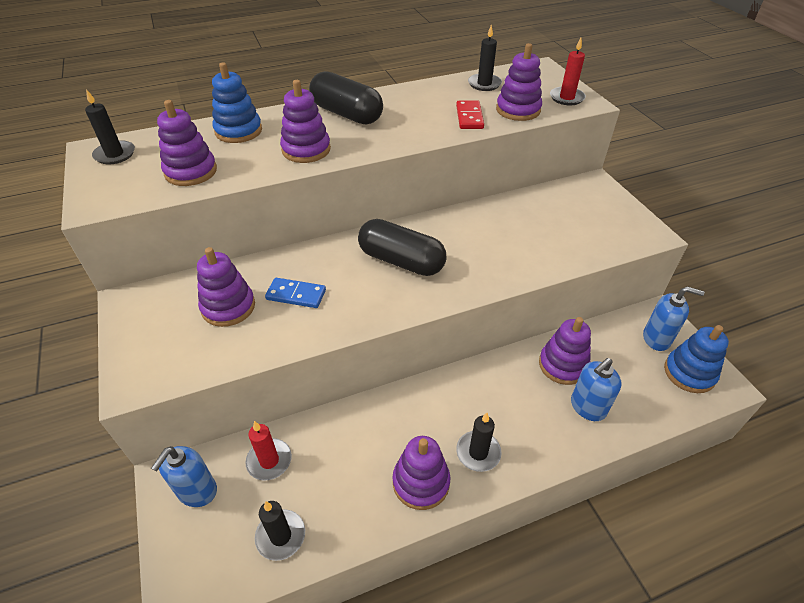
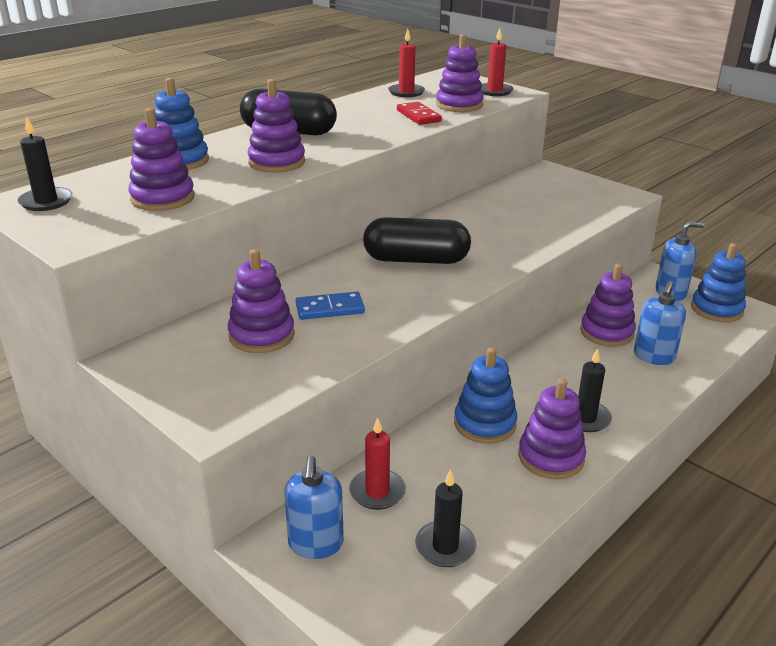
camera: 25 degrees left, 15 degrees down
(392, 426) = (485, 424): none -> blue stacking toy
(484, 84) = (406, 92): black candle -> red candle

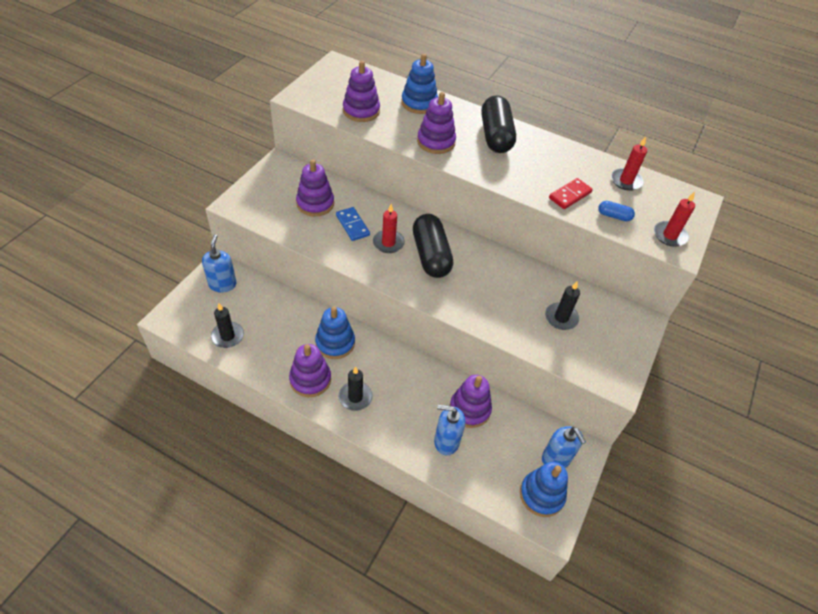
camera: 70 degrees right, 20 degrees up
(46, 201) = (342, 74): black candle -> black candle (561, 318)
(316, 544) = (222, 284): blue soap dispenser -> blue soap dispenser turned 105 degrees clockwise
(377, 492) = (264, 301): red candle -> red candle (388, 243)
(459, 105) = (614, 216): purple stacking toy -> blue capsule

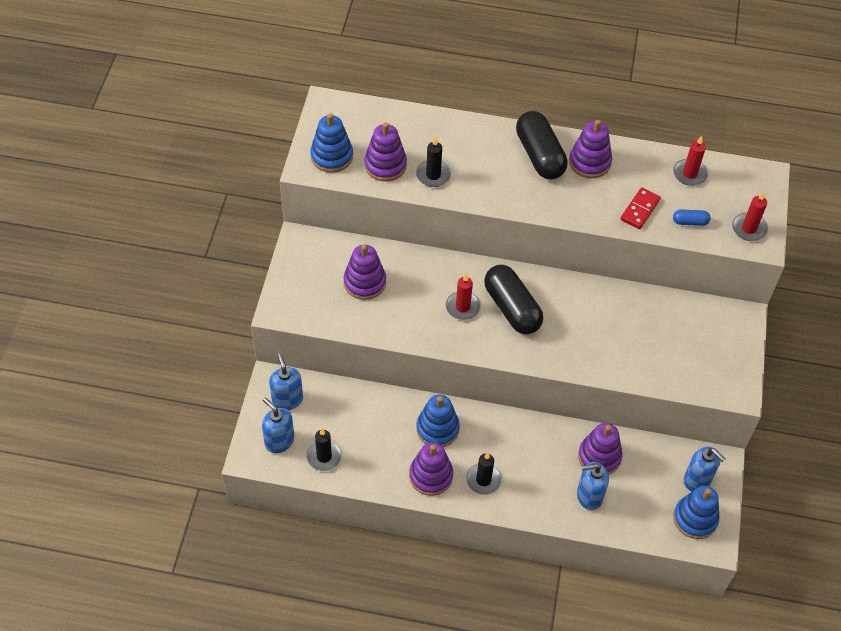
camera: 15 degrees left, 5 degrees up
(198, 313) = (279, 441): none -> blue soap dispenser
(352, 225) = (416, 297): blue domino -> none
(419, 103) = (442, 135): blue stacking toy -> blue stacking toy (331, 156)
(436, 142) = (481, 183): purple stacking toy -> purple stacking toy (589, 162)
(561, 318) = (665, 339): black candle -> black candle (433, 175)

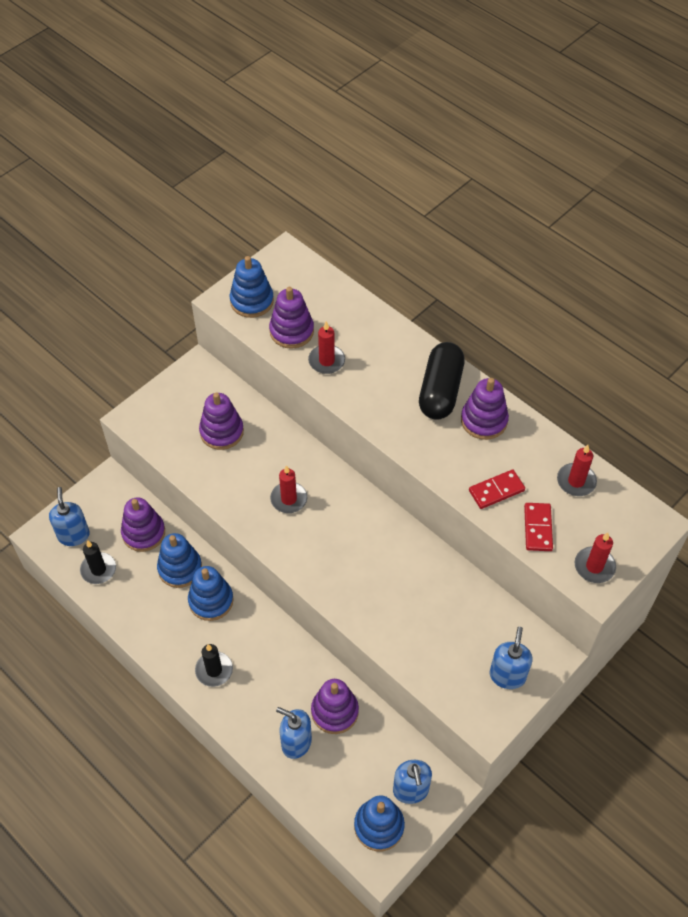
camera: 35 degrees right, 0 degrees up
(287, 400) = (108, 503): blue soap dispenser -> blue soap dispenser (507, 675)
(391, 418) = (180, 568): none -> blue stacking toy
(431, 476) = (172, 639): purple stacking toy -> purple stacking toy (143, 533)
(433, 175) = (326, 361): black candle -> red candle
(512, 308) = (332, 524): black capsule -> none
(690, 222) = (537, 528): blue capsule -> red domino

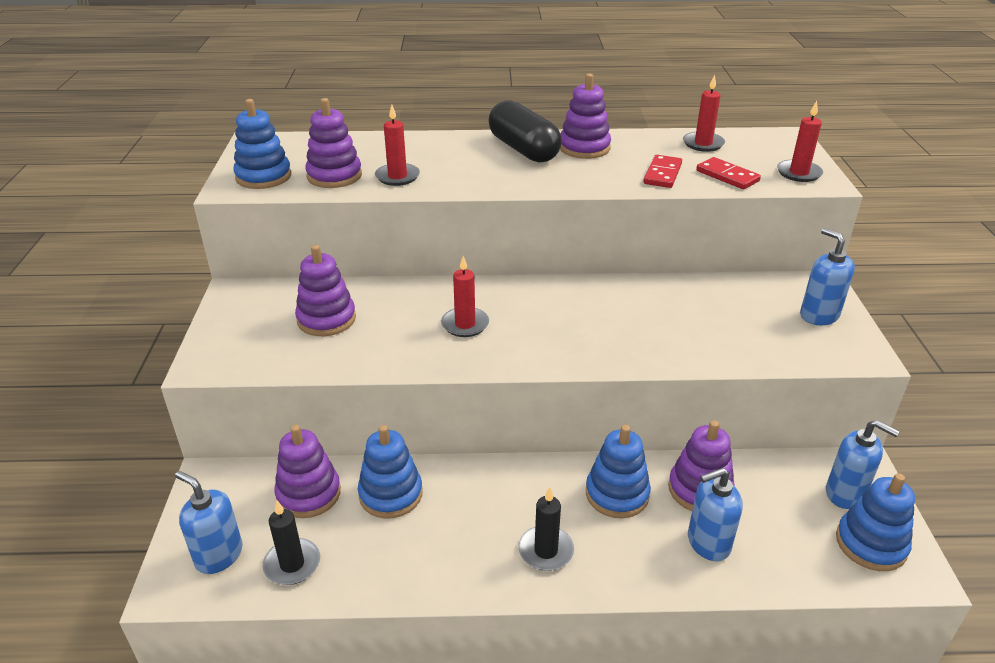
camera: 45 degrees left, 20 degrees down
(211, 600) = (460, 496): blue stacking toy -> blue stacking toy (617, 494)

